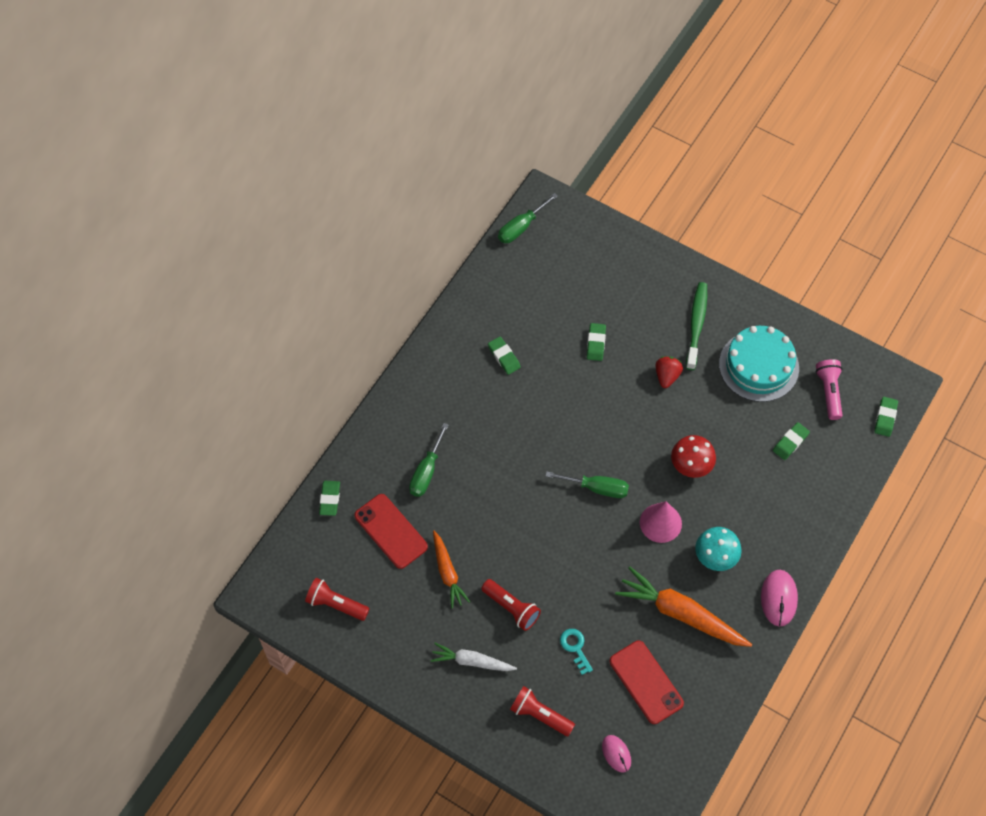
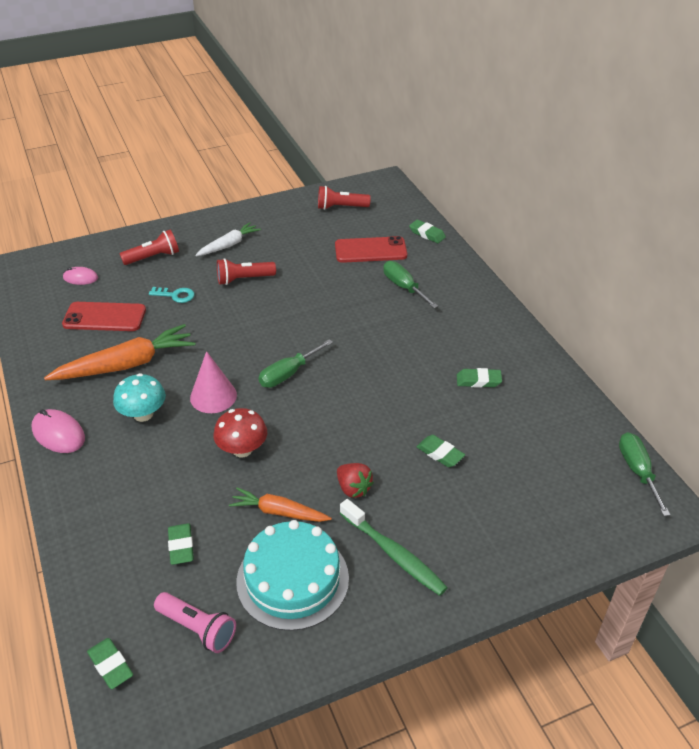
camera: 125 degrees right, 20 degrees down
(336, 604) = (341, 207): red flashlight -> red flashlight turned 150 degrees counterclockwise
(447, 573) = (307, 262): orange carrot -> orange carrot (278, 512)

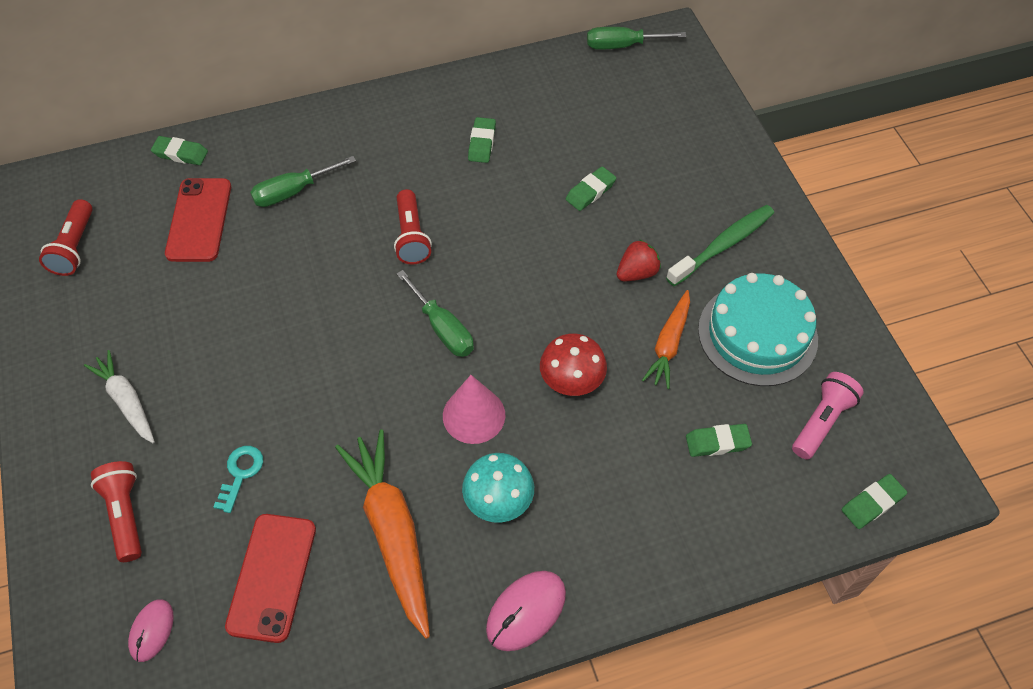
camera: 85 degrees left, 15 degrees up
(244, 279) = (224, 379): red flashlight -> red flashlight (411, 236)
(427, 234) = (180, 154): green eraser -> green eraser turned 60 degrees clockwise

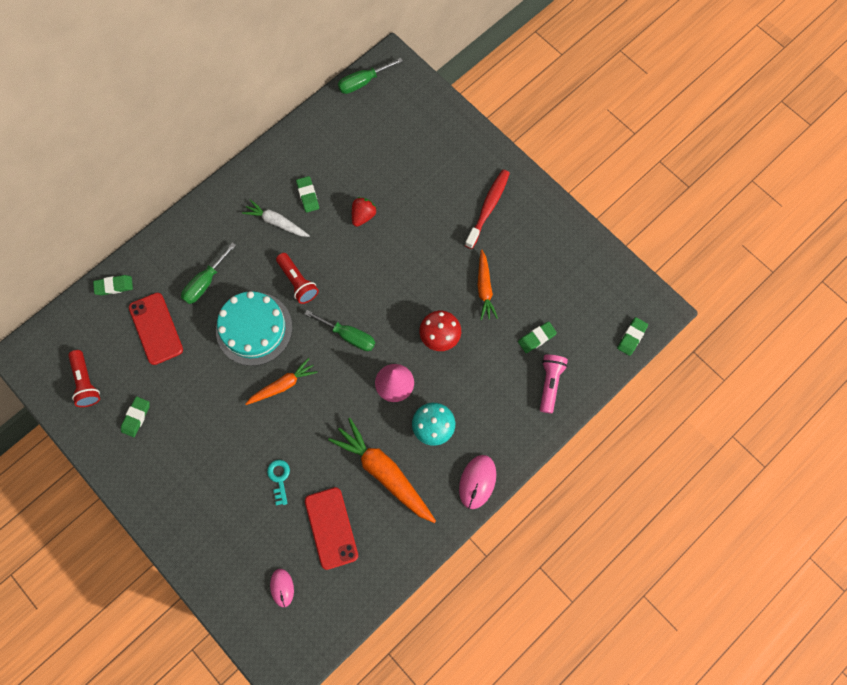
camera: 25 degrees left, 15 degrees up
(125, 514) = (227, 532): red flashlight -> none
(126, 401) = (184, 466): white carrot -> white carrot (276, 222)
(318, 353) = (283, 385): none -> orange carrot
(590, 191) = (393, 203): green eraser -> green eraser (136, 417)
(637, 273) = (445, 248): red strawberry -> red strawberry (363, 216)
(723, 245) = (488, 207): green toothbrush -> red toothbrush
(757, 334) = (531, 259): turquoise cake -> turquoise cake (254, 328)
(821, 421) = (587, 300): pink flashlight -> pink flashlight (550, 383)

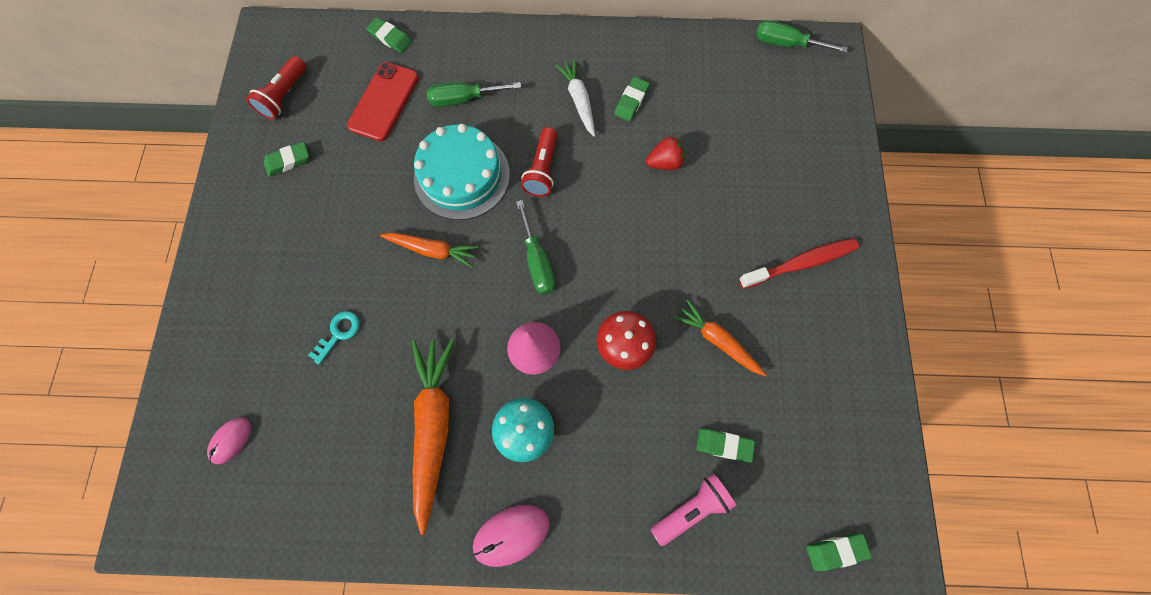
camera: 45 degrees right, 0 degrees up
(331, 528) = (331, 430): red phone -> none
(484, 288) = (717, 340): orange carrot -> orange carrot turned 90 degrees clockwise

